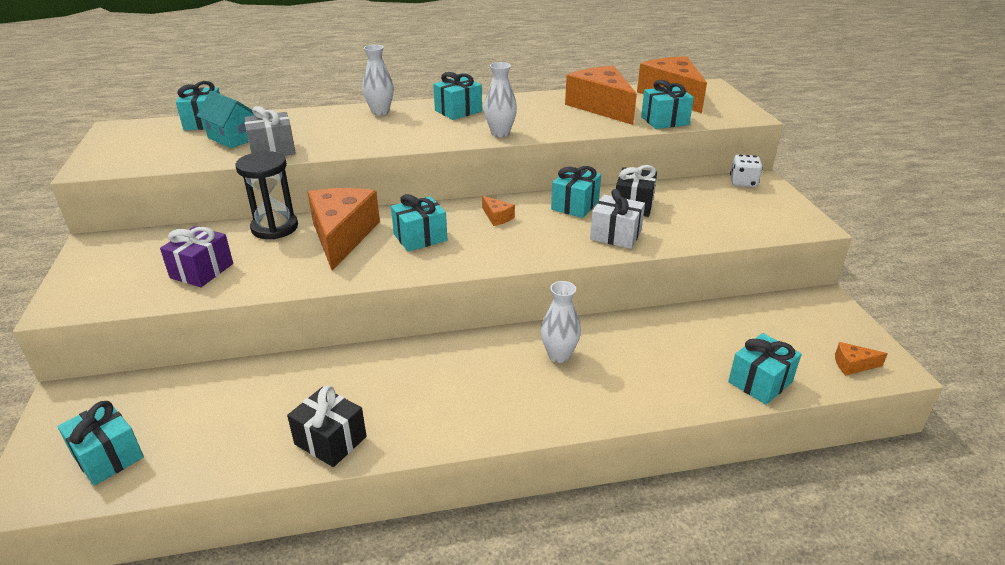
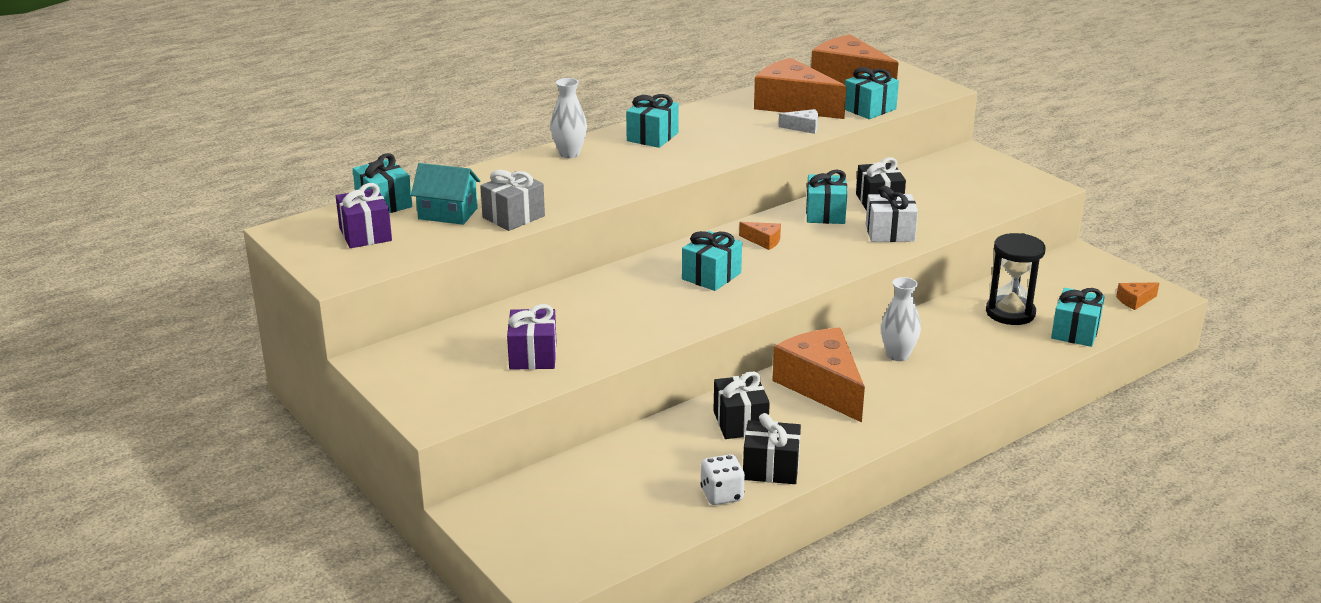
camera: 25 degrees left, 5 degrees down
(108, 456) = (585, 536): turquoise gift -> none
(157, 141) = (365, 234): none -> purple gift
(274, 228) = (550, 301): black hourglass -> black hourglass (1010, 313)
(342, 236) = (632, 292): orange cheese -> orange cheese (822, 386)
(355, 381) = (740, 422): none -> black gift
(500, 133) = (726, 152): white vase -> none
(589, 125) = (803, 127): none -> white cheese
(743, 182) = (958, 159): white dice -> white dice (722, 495)

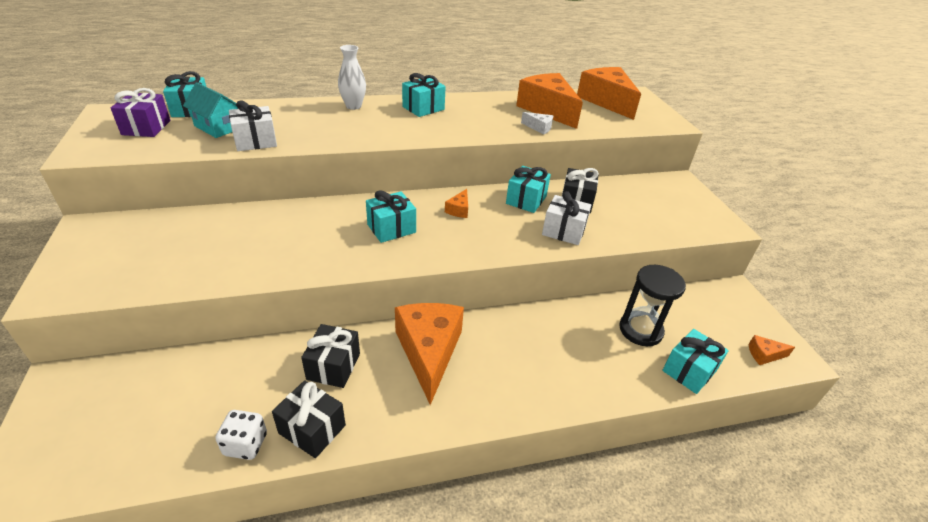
camera: 20 degrees right, 10 degrees up
(513, 217) = (255, 141): grey gift -> white gift
(533, 355) = (189, 258): purple gift -> none
(763, 241) = (459, 210): orange cheese -> orange cheese turned 60 degrees clockwise
(869, 109) = (603, 126): turquoise gift -> none
(898, 355) = (515, 342): white vase -> none

